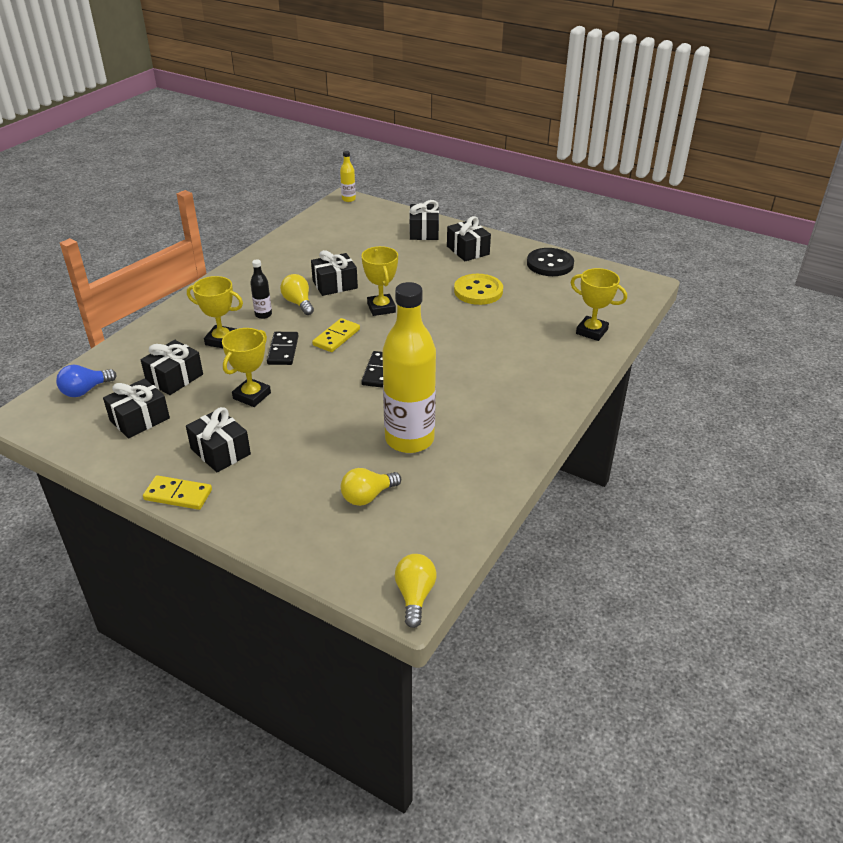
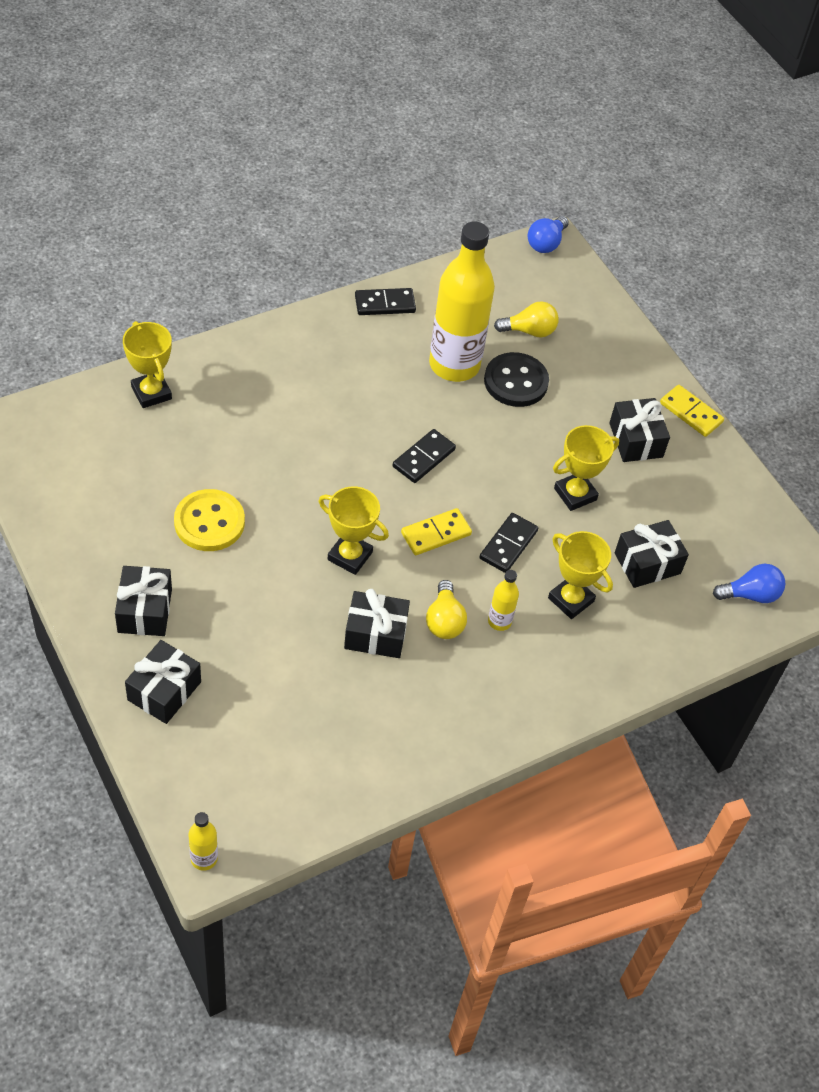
camera: 155 degrees left, 15 degrees up
(139, 419) = (702, 521): black gift -> none
(263, 315) = (499, 621): black bottle -> yellow bottle
(381, 308) = (350, 556): yellow trophy -> yellow trophy turned 75 degrees counterclockwise
(415, 596) = (546, 243): yellow light bulb -> blue light bulb
(507, 459) = (385, 304): none -> black domino
(550, 264) = (70, 522): black button -> black button (516, 382)

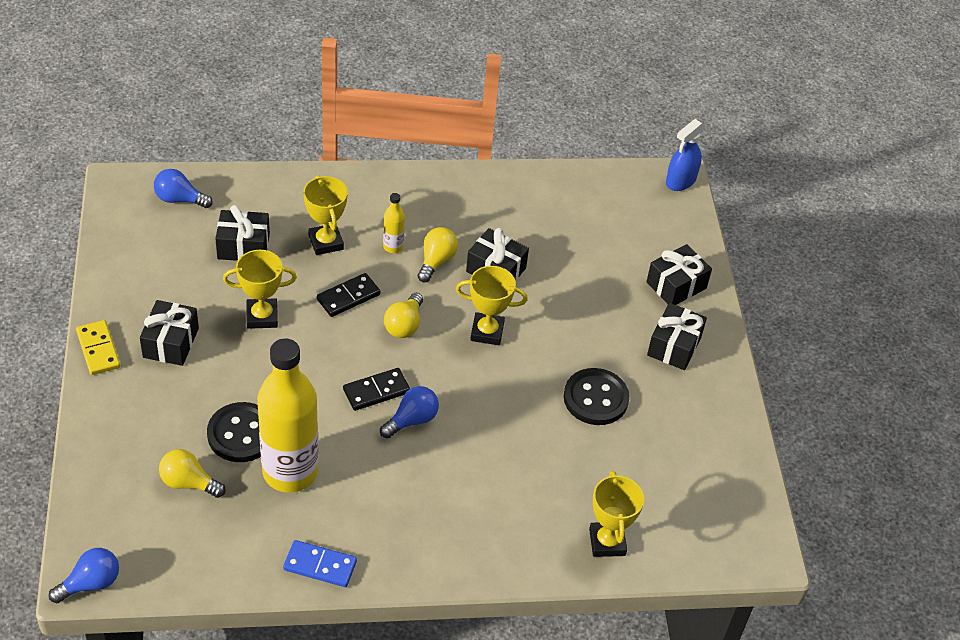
camera: 155 degrees left, 5 degrees down
(204, 858) = (680, 181): yellow bottle -> blue spray bottle
(209, 522) = (595, 398): yellow button -> black button
(350, 556) = (487, 332): yellow trophy -> yellow trophy turned 45 degrees counterclockwise
(376, 442) = (412, 420): none -> blue light bulb
(385, 304) = (320, 565): black domino -> blue domino
(436, 534) = (404, 325): yellow domino -> yellow light bulb

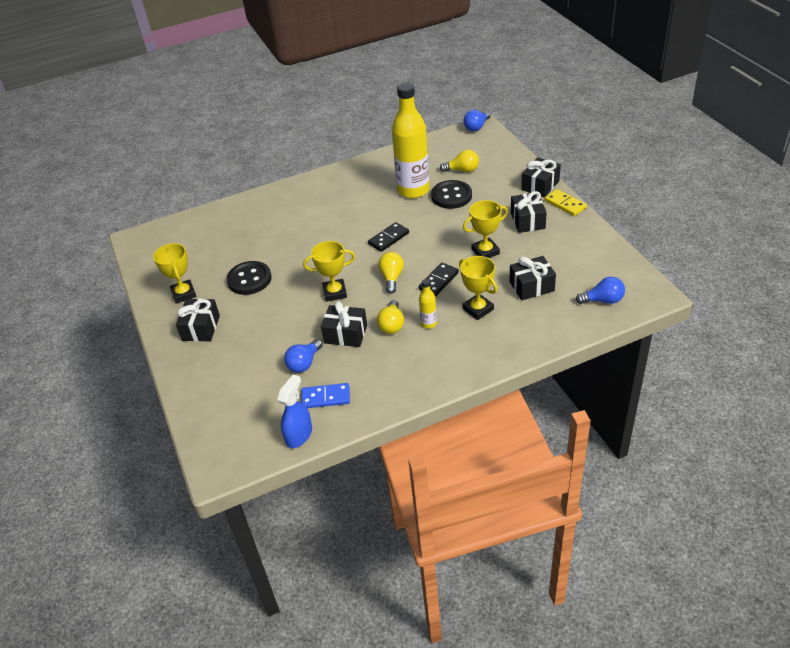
camera: 170 degrees right, 5 degrees down
(320, 565) = (374, 163): blue domino -> blue domino (326, 397)
(412, 420) = (359, 232): blue light bulb -> blue light bulb (304, 363)
(607, 542) = (226, 216): yellow trophy -> yellow trophy (183, 294)
(676, 285) = (205, 371): black gift -> black gift (540, 185)
(680, 181) = (212, 468): blue spray bottle -> blue spray bottle (299, 435)

